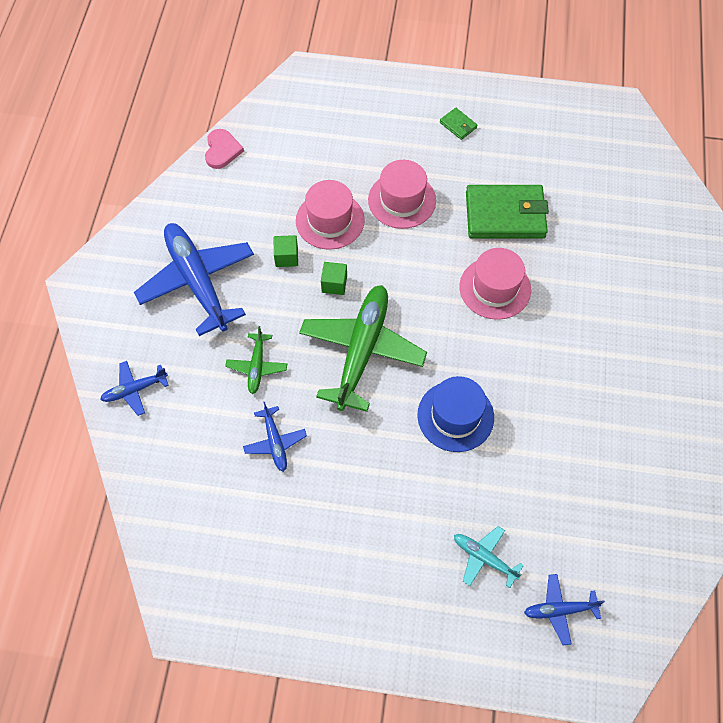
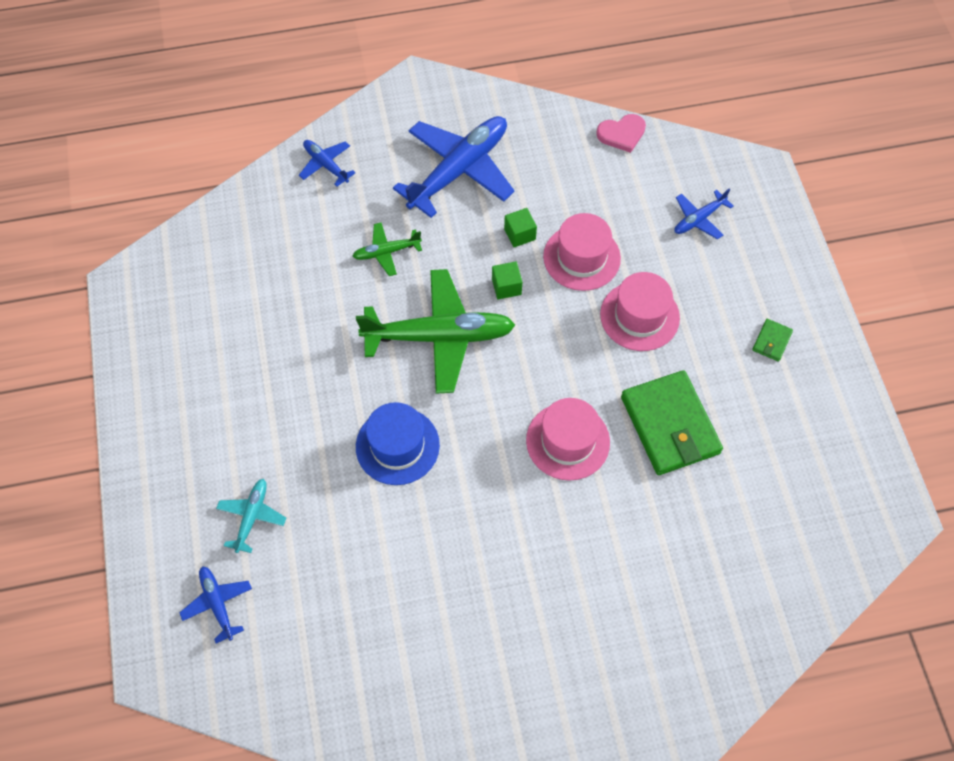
camera: 70 degrees right, 0 degrees up
(275, 442) = (313, 294): blue plane -> blue plane (699, 219)

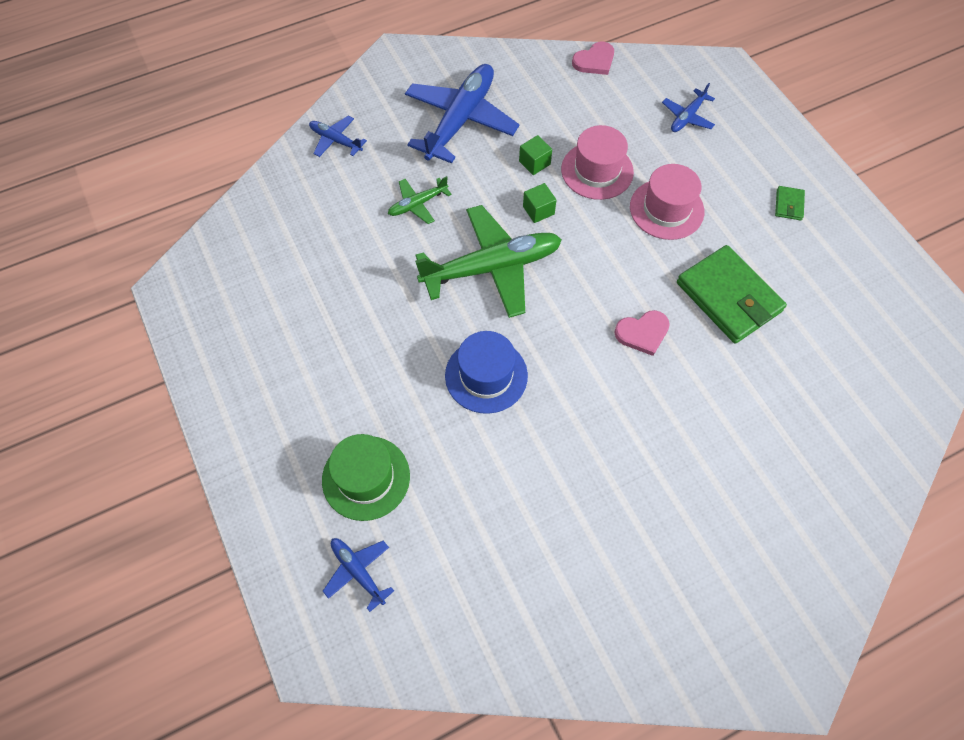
camera: 15 degrees left, 0 degrees up
(251, 517) = (366, 478): turquoise plane -> green hat
(567, 441) = (642, 333): pink hat -> pink heart

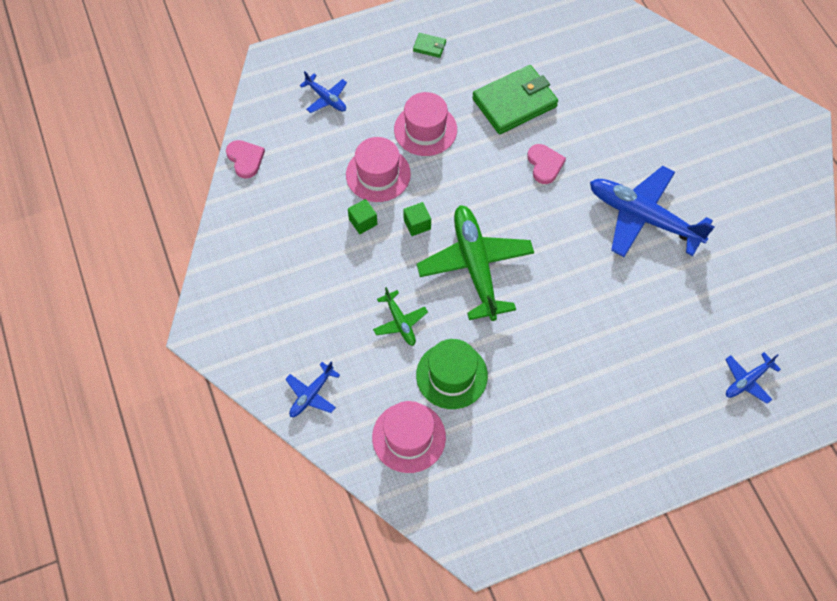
camera: 85 degrees left, 0 degrees up
(290, 221) = (409, 437): none -> pink hat
(366, 478) = (671, 373): green hat -> green hat (451, 375)
(460, 120) = (302, 279): blue plane -> blue plane (643, 218)
(486, 375) = (580, 279): blue hat -> none

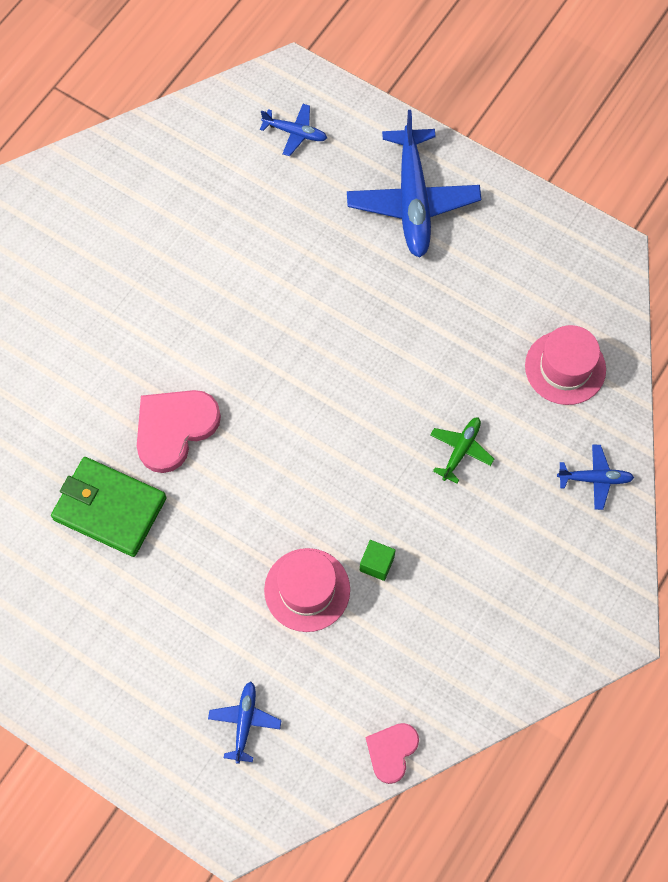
camera: 125 degrees left, 5 degrees up
(417, 224) = (340, 507): green cube -> none
(425, 129) = (212, 579): pink hat -> none
(429, 46) = (87, 655): green wallet -> none
(451, 375) = (478, 369): green hat -> none
(475, 266) = (347, 420): green plane -> none
(544, 164) = (174, 428): pink heart -> pink heart, size x1.69
(643, 218) = (176, 301): blue plane -> blue plane (413, 200)

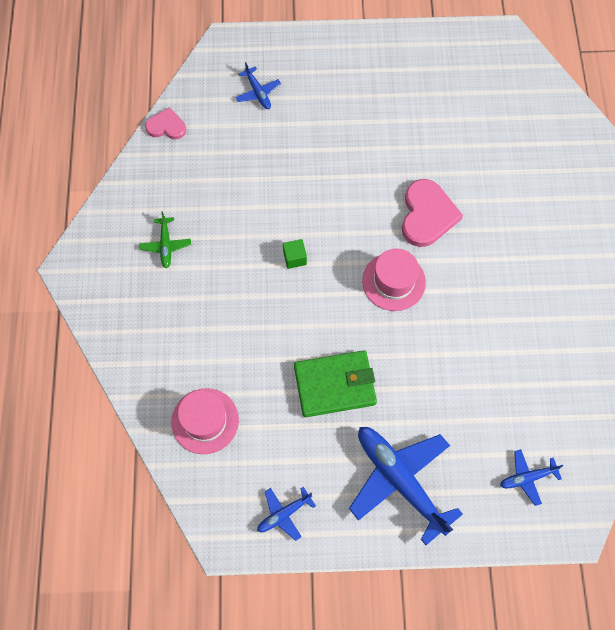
camera: 145 degrees right, 0 degrees up
(110, 508) = (424, 148): green wallet -> green wallet (334, 385)
(307, 590) = (275, 176): pink hat -> pink hat (393, 281)
(377, 564) = (244, 215): green cube -> green cube (295, 258)
(392, 751) = (166, 126): pink heart -> pink heart turned 75 degrees counterclockwise
(460, 450) = (239, 316): green plane -> green plane (166, 245)
(594, 479) = (139, 354): blue plane -> blue plane (284, 514)

